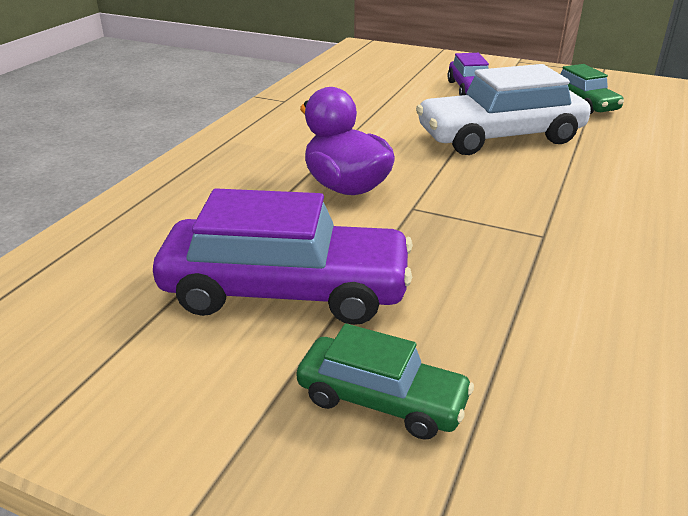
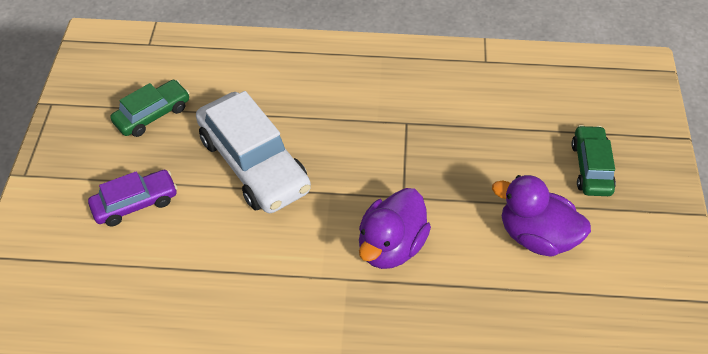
camera: 110 degrees left, 20 degrees up
(286, 290) = (536, 236): purple car -> purple duck

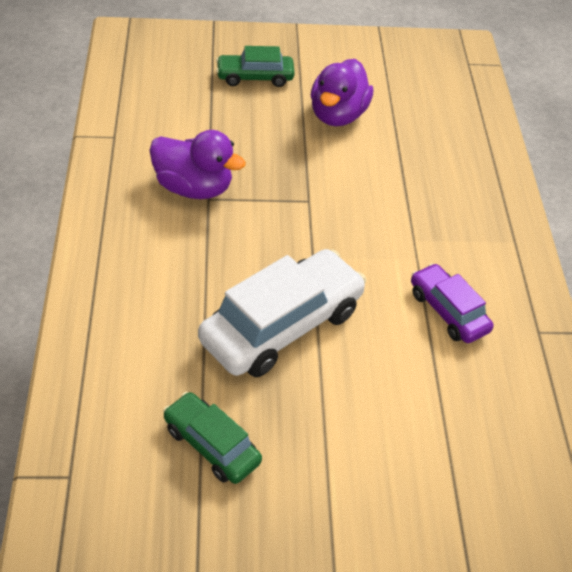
camera: 100 degrees left, 5 degrees down
(135, 203) = (359, 437): purple car -> purple car (448, 311)
(391, 246) = (369, 208): purple duck -> purple duck (194, 188)

